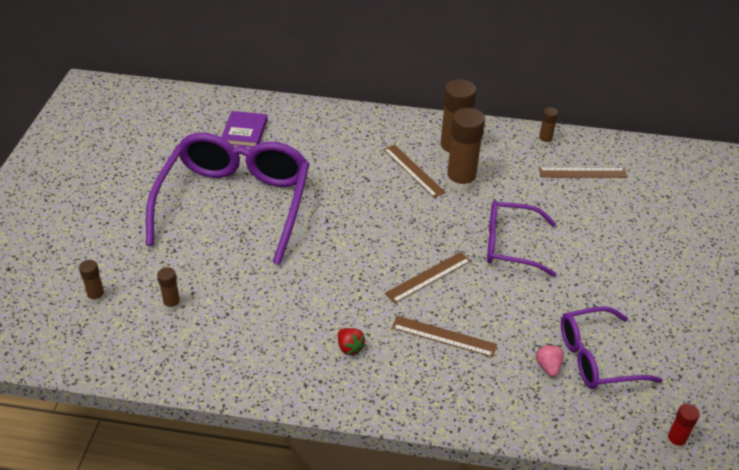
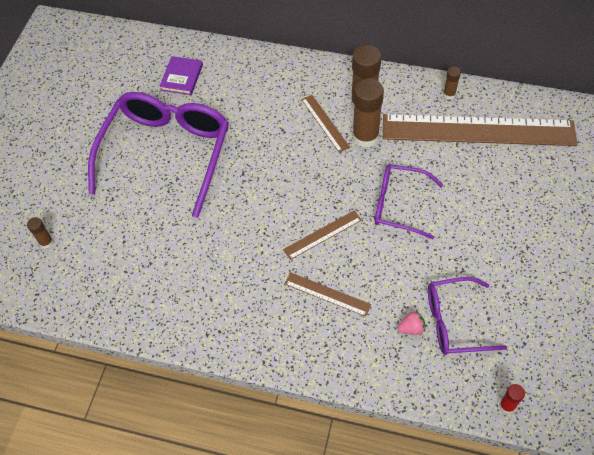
camera: 10 degrees right, 15 degrees up
(172, 304) = (106, 252): brown glue stick -> none
(349, 348) = (247, 301): red strawberry -> none
(548, 366) = (411, 328): pink strawberry -> pink strawberry turned 75 degrees clockwise
(582, 173) = (478, 130): brown ruler -> brown ruler, size x2.42

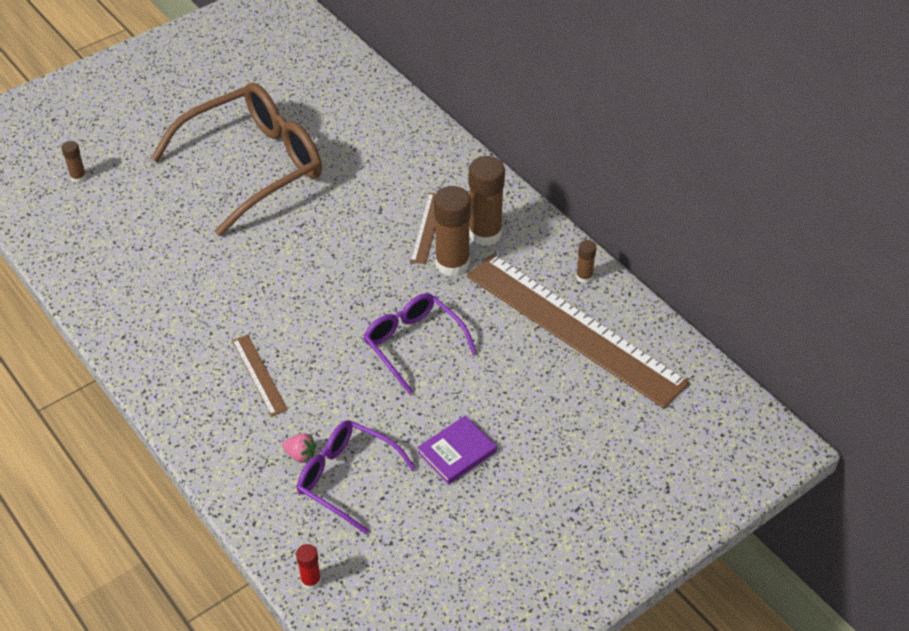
camera: 35 degrees right, 10 degrees down
(167, 153) = (254, 166): purple glasses -> brown glasses
(182, 77) = (340, 108): purple book -> purple book (457, 452)
(322, 235) = (312, 323): brown ruler -> none

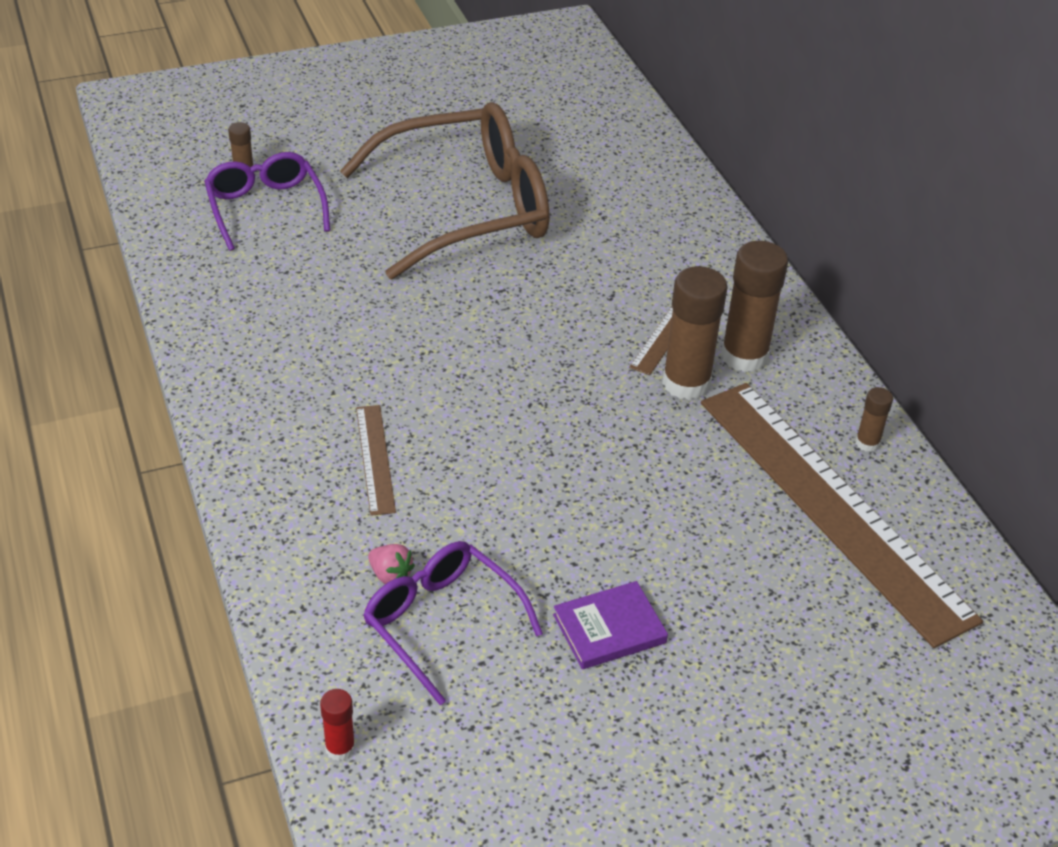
camera: 15 degrees right, 5 degrees down
(413, 344) = (597, 471): purple glasses -> purple glasses (265, 208)

